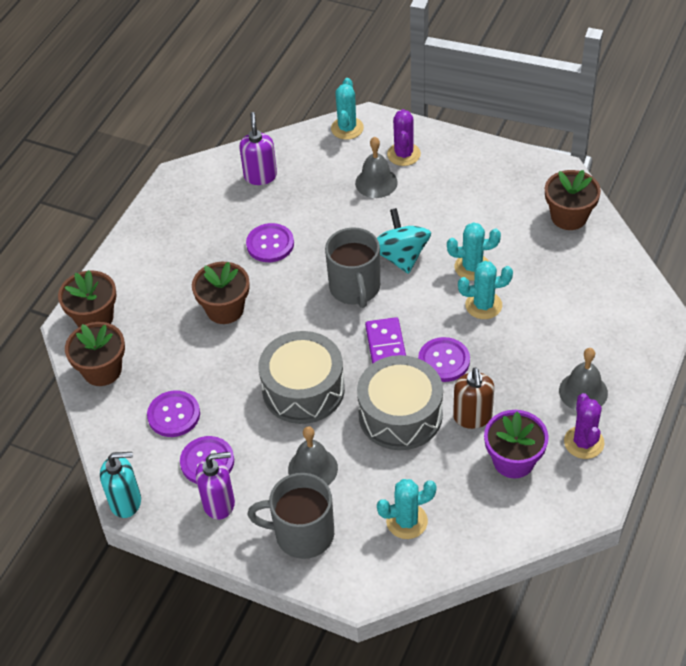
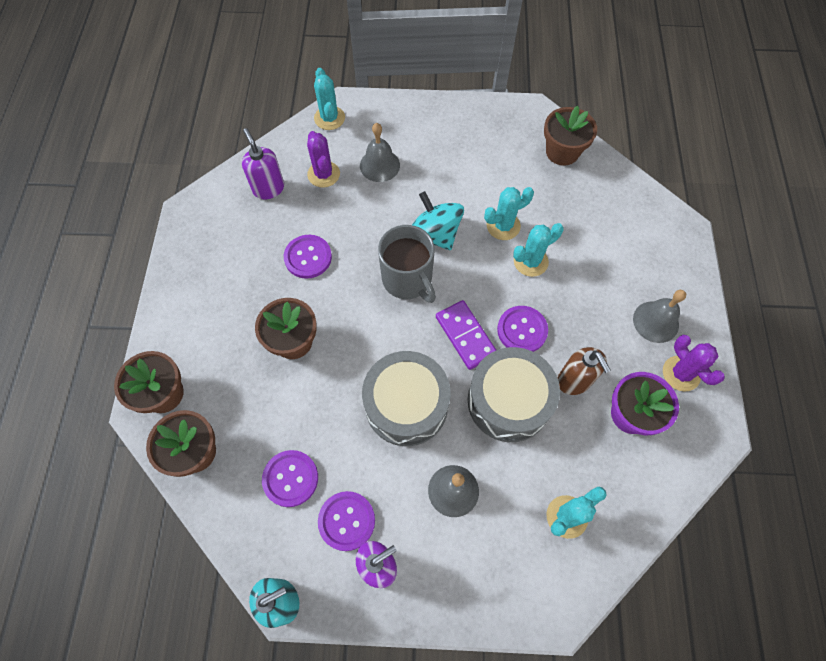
camera: 25 degrees left, 15 degrees up
(302, 534) = (476, 569): grey mug -> none
(403, 154) = (392, 130): purple cactus -> purple cactus (323, 174)

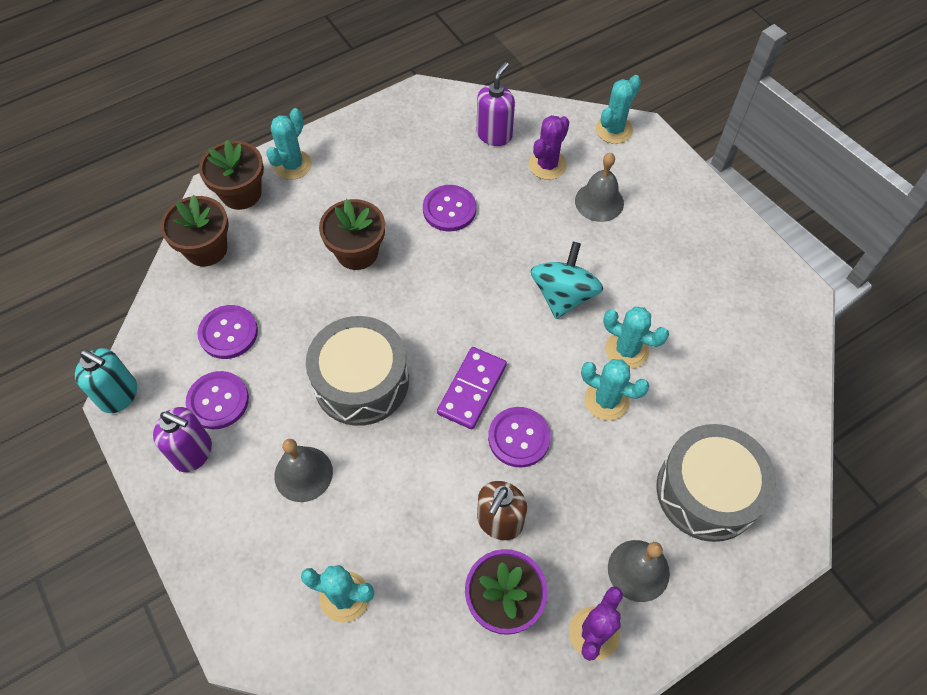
camera: 55 degrees right, 5 degrees down
(170, 339) = (292, 165): none -> turquoise cactus
(408, 279) = (493, 303): grey mug -> none
(508, 401) = (430, 470): grey drum -> grey drum (707, 491)
(562, 152) = (773, 353): brown flower pot -> none

